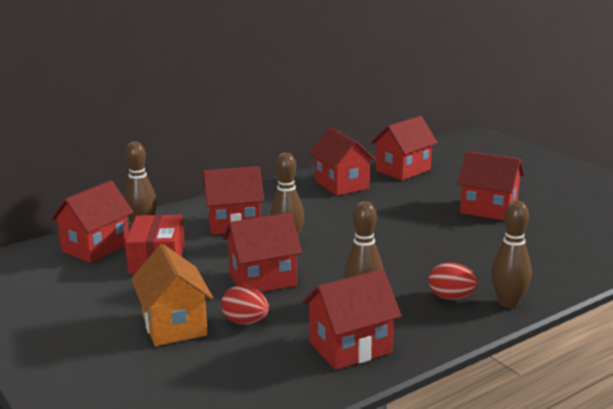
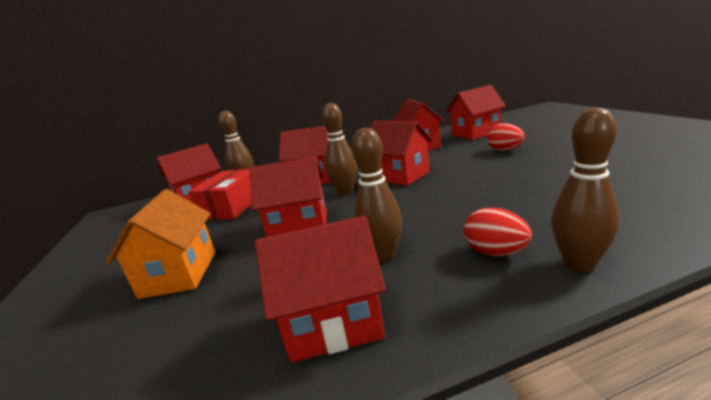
camera: 20 degrees right, 0 degrees up
(245, 322) = (245, 274): red egg -> red egg (505, 150)
(488, 209) = (554, 157): red house -> red house (400, 176)

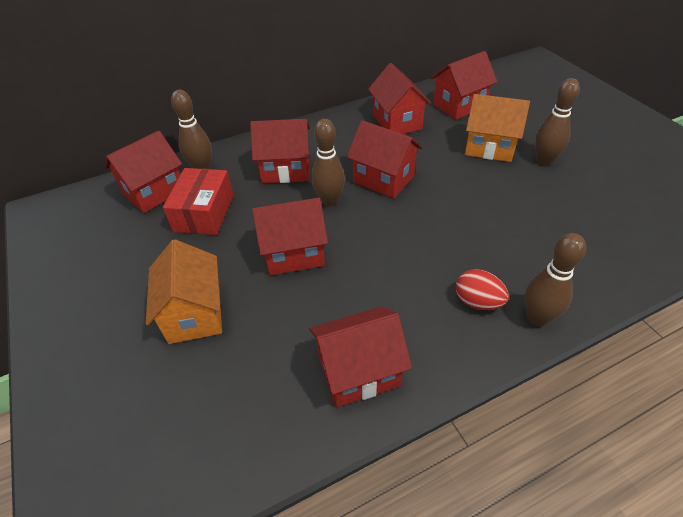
camera: 10 degrees left, 25 degrees up
(383, 256) = (385, 300): brown bowling pin -> brown bowling pin (544, 160)
(505, 150) = (489, 147): red egg -> orange house

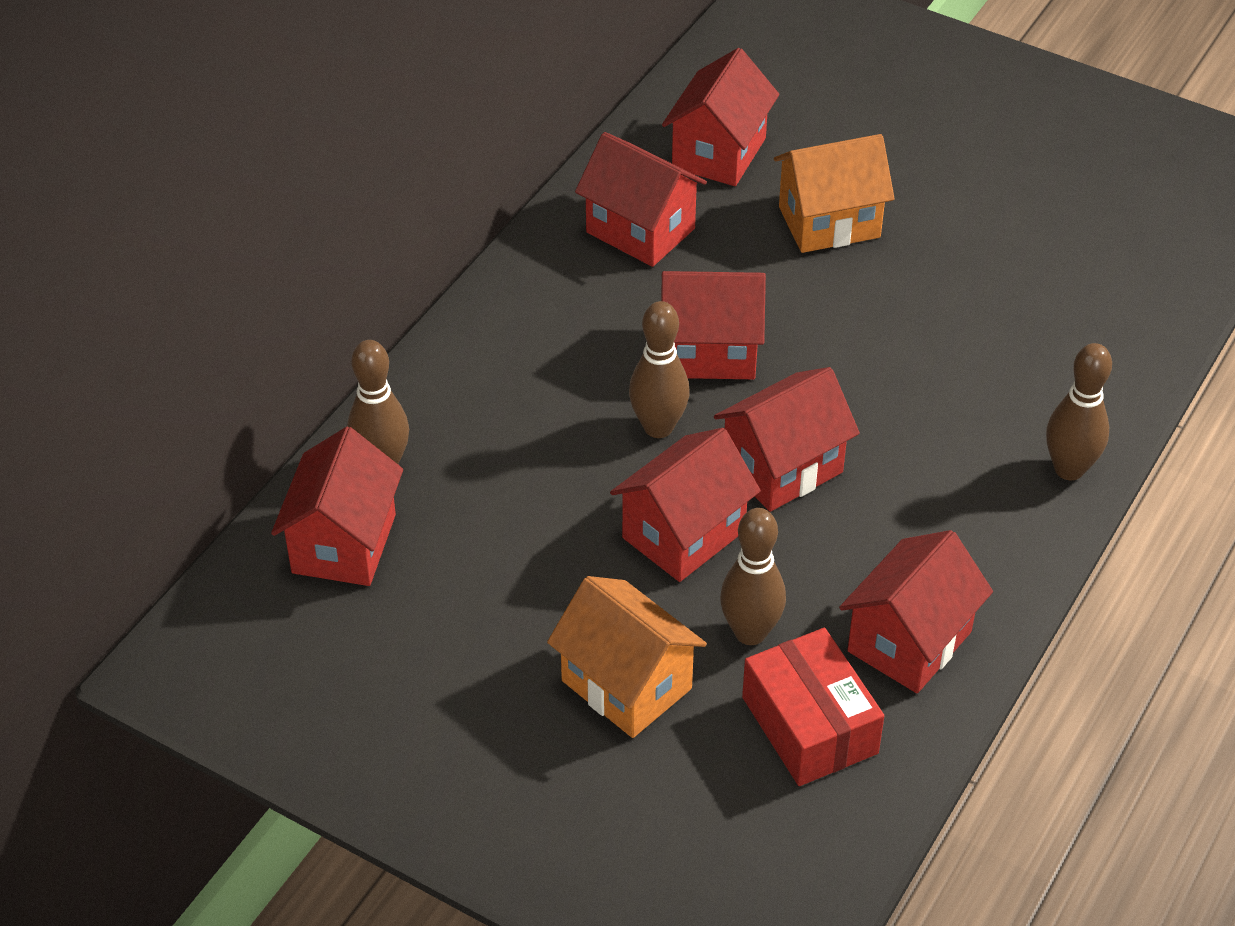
camera: 35 degrees left, 0 degrees up
(204, 213) = (474, 538): red box -> red box (810, 725)
(285, 170) = (533, 403): red house -> red house (782, 468)
(477, 302) = (985, 483): red egg -> none
(544, 160) = (926, 214): brown bowling pin -> brown bowling pin (750, 632)

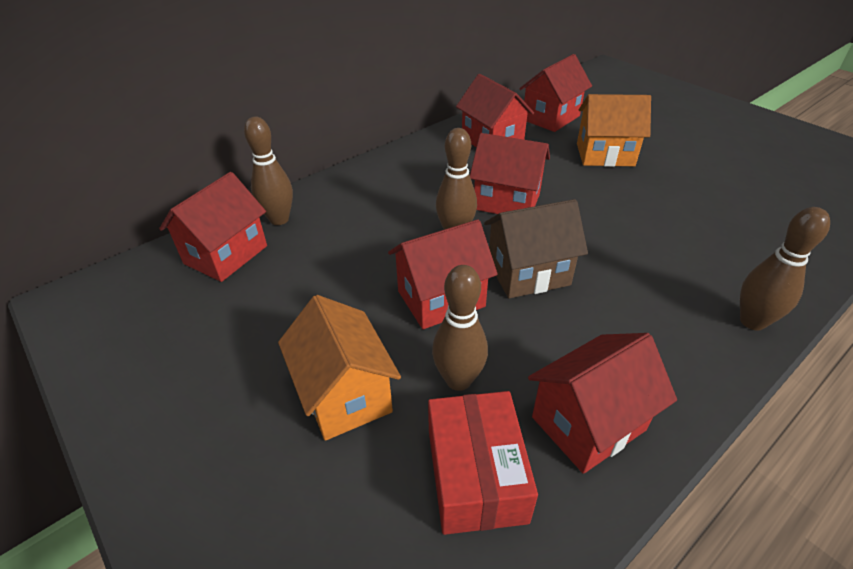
camera: 20 degrees right, 5 degrees down
(782, 468) = (528, 273): red house -> brown house

